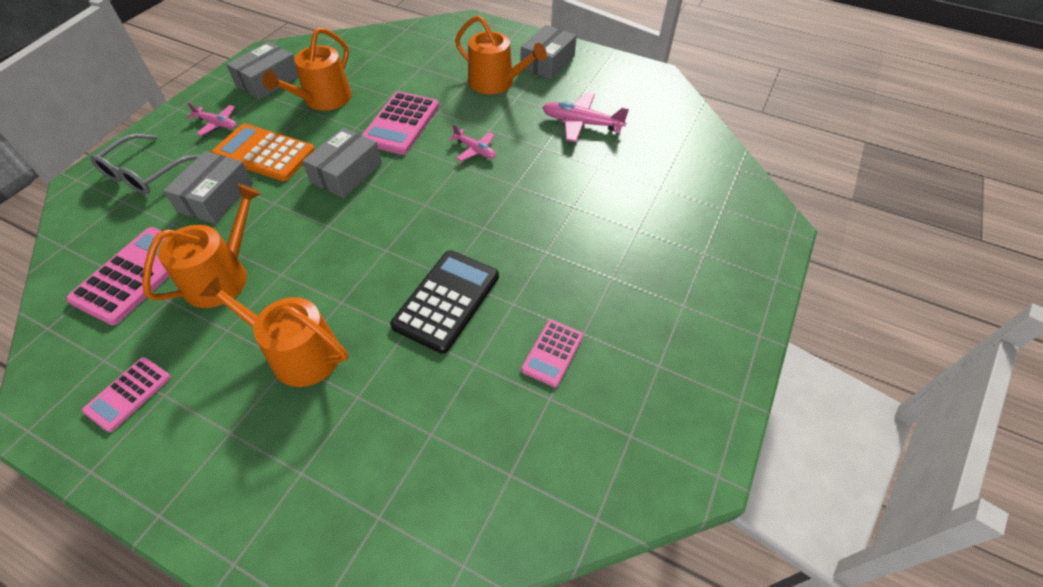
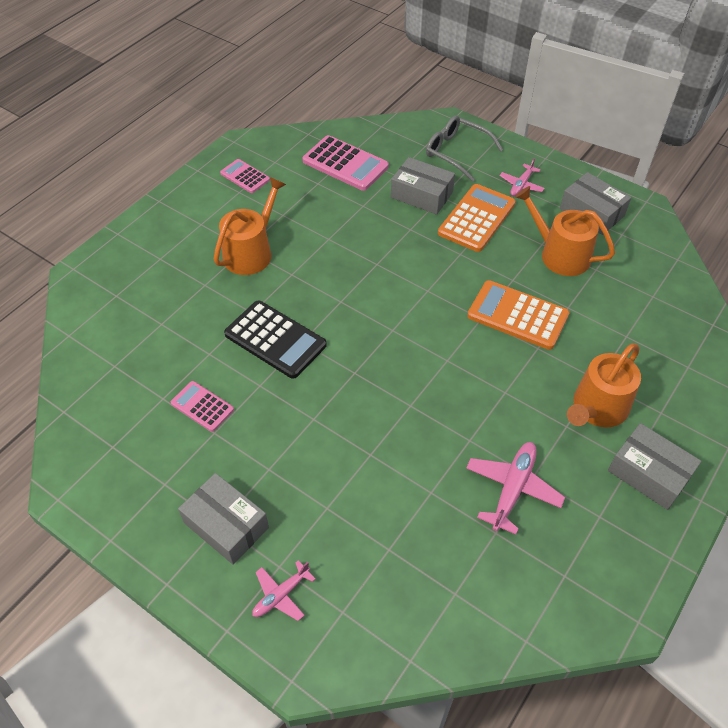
camera: 100 degrees right, 0 degrees up
(222, 276) = (333, 207): orange watering can -> none
(346, 173) = (443, 274): grey box -> grey box (226, 525)
(401, 123) = (517, 315): pink calculator -> orange calculator
(475, 150) = (469, 376): pink plane -> pink plane (281, 595)

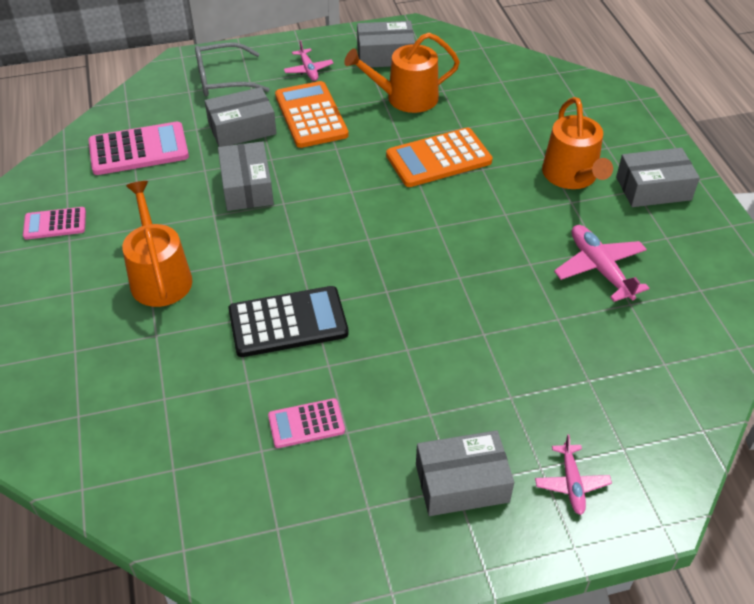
camera: 50 degrees left, 5 degrees down
(371, 236) = (247, 187): none -> grey box

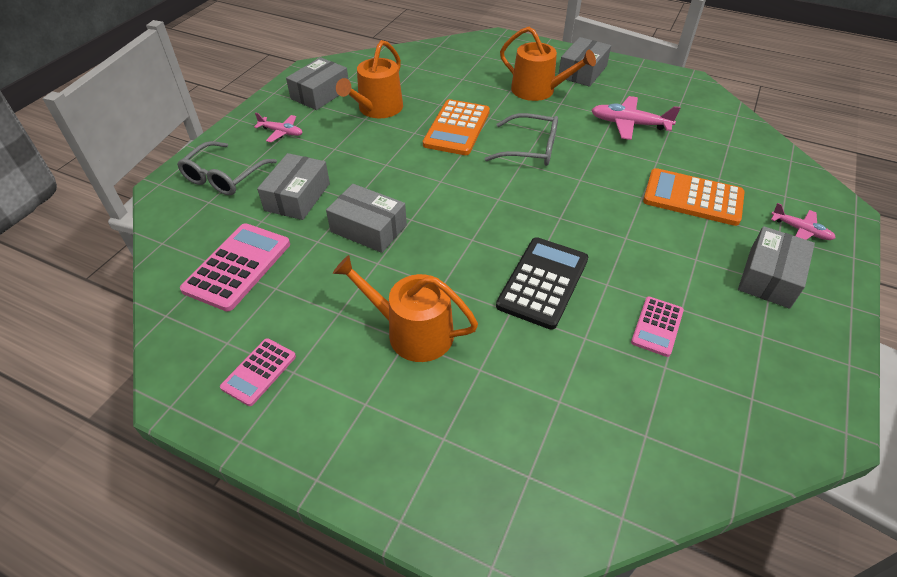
camera: 50 degrees left, 0 degrees up
(311, 115) = (333, 157): orange calculator -> orange calculator (693, 198)
(466, 220) = (529, 149): none -> grey glasses

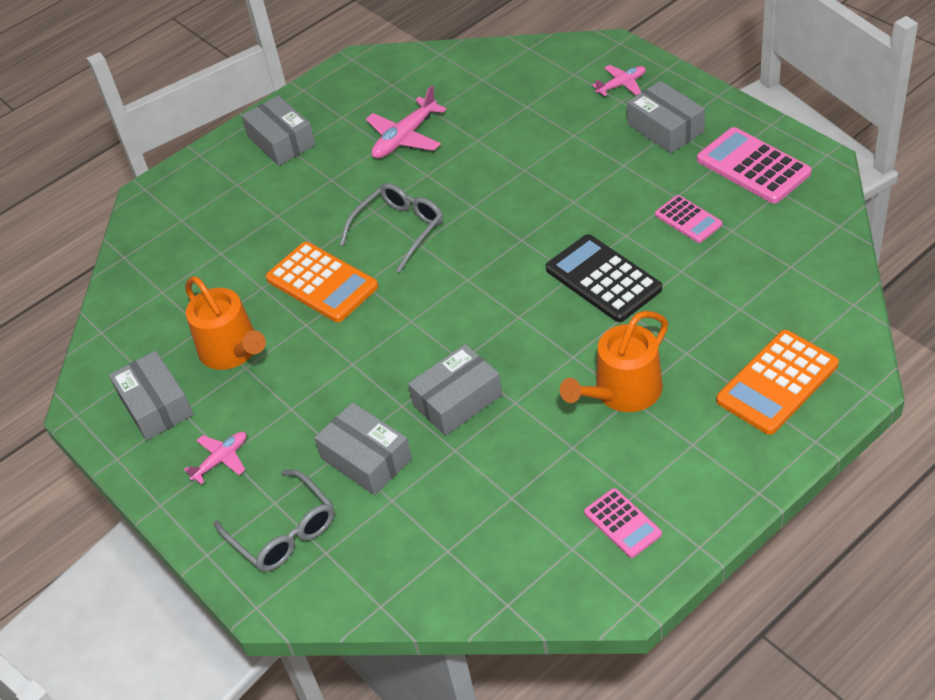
camera: 60 degrees left, 0 degrees up
(238, 267) = (461, 529): pink calculator -> pink calculator (753, 166)
(538, 90) = (294, 190): orange watering can -> none
(693, 198) = (544, 135): orange calculator -> orange calculator (777, 383)

